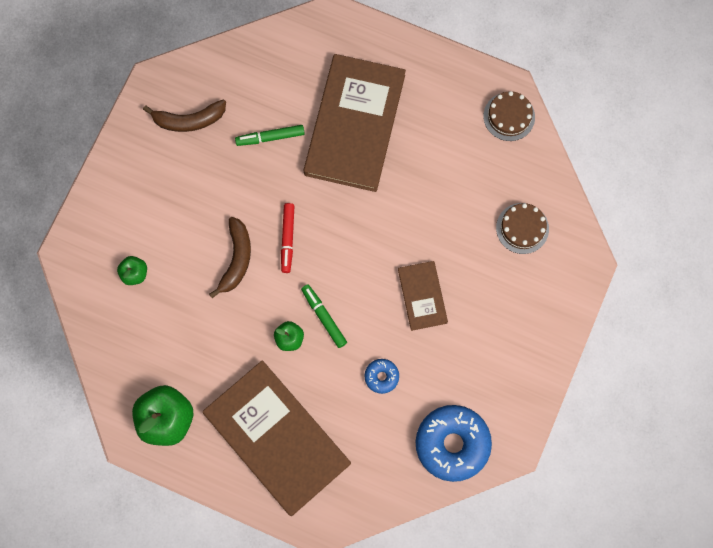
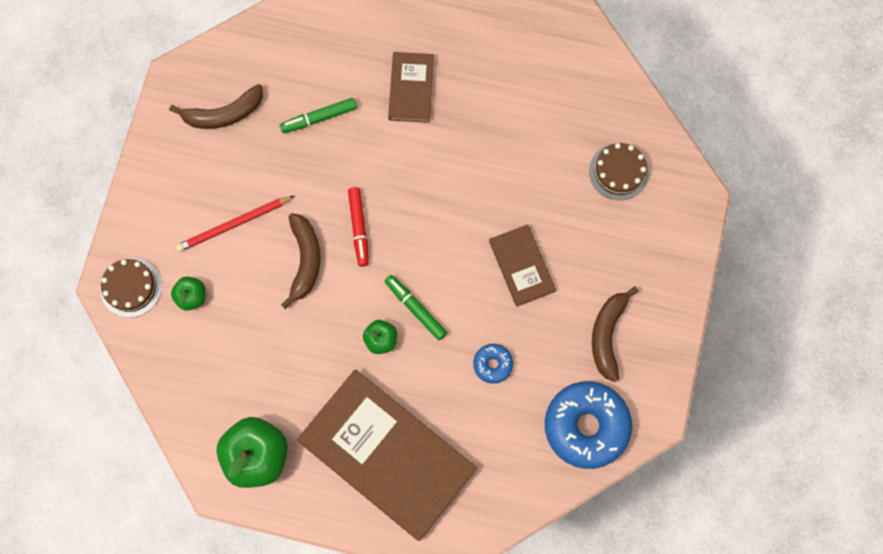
camera: 10 degrees left, 0 degrees up
(181, 218) = (233, 224): none -> red pencil
(354, 125) = (411, 88): brown book -> brown book, size x0.49
(485, 368) = (607, 334): none -> brown banana
(509, 116) = (581, 51): brown cake -> brown cake (131, 287)

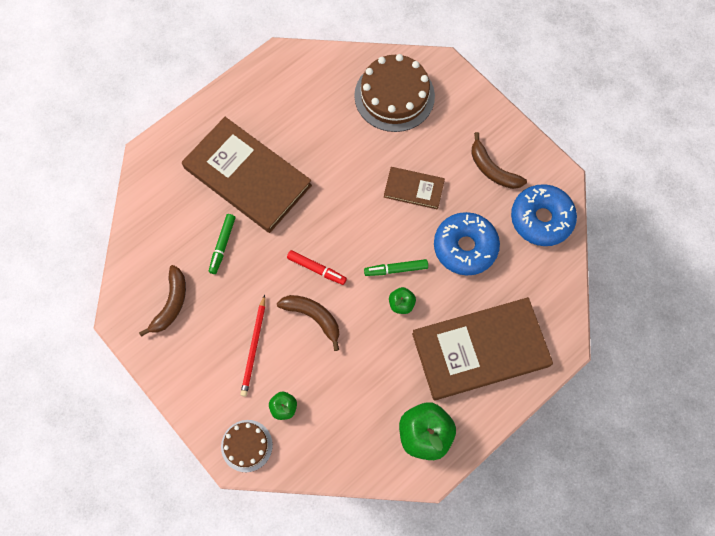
camera: 55 degrees left, 5 degrees down
(411, 88) = (247, 177): brown book -> brown book, size x2.06
(492, 364) = (465, 247): blue donut -> blue donut, size x2.14
(619, 172) = (394, 96): brown cake -> brown cake, size x1.81

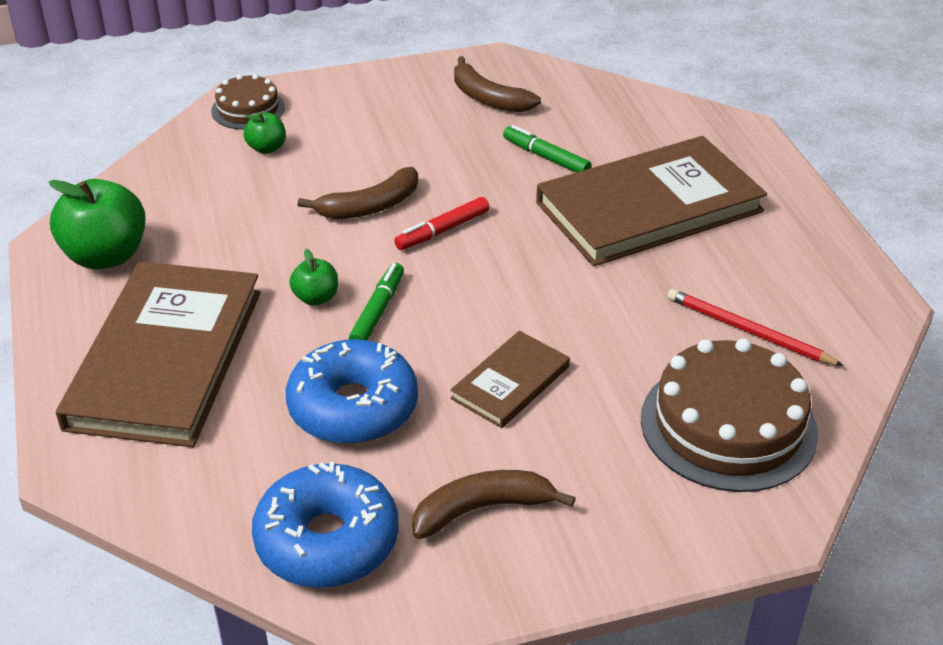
camera: 115 degrees right, 30 degrees down
(254, 347) = (371, 146): red pencil -> red pencil (748, 331)

